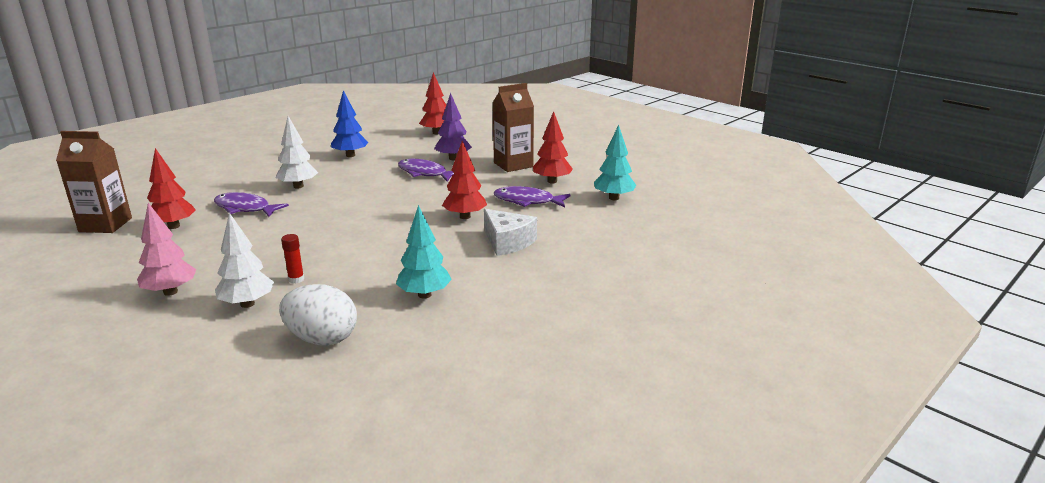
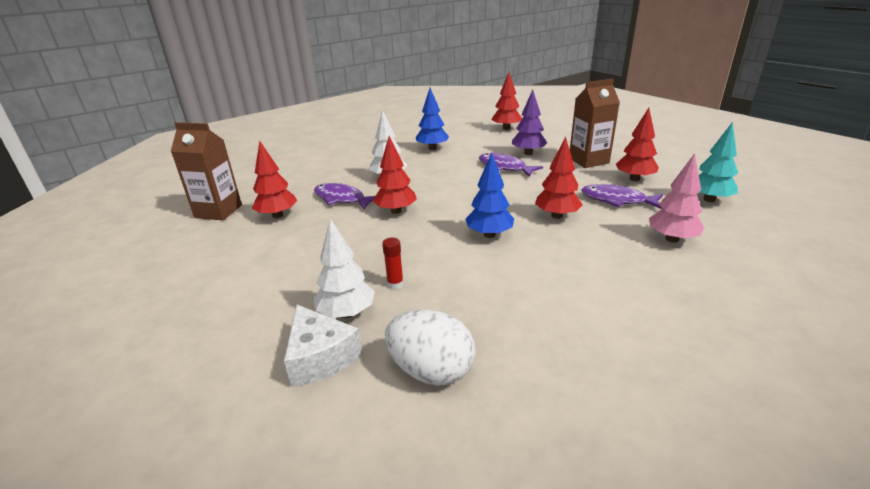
camera: 10 degrees right, 5 degrees up
(170, 292) = (270, 292): pink tree -> pink tree (672, 239)
(303, 218) = (396, 211): none -> red tree
(395, 235) = (489, 234): none -> blue tree
(424, 295) = (538, 314): turquoise tree -> none
(507, 242) = (612, 248): white cheese -> white cheese (320, 357)

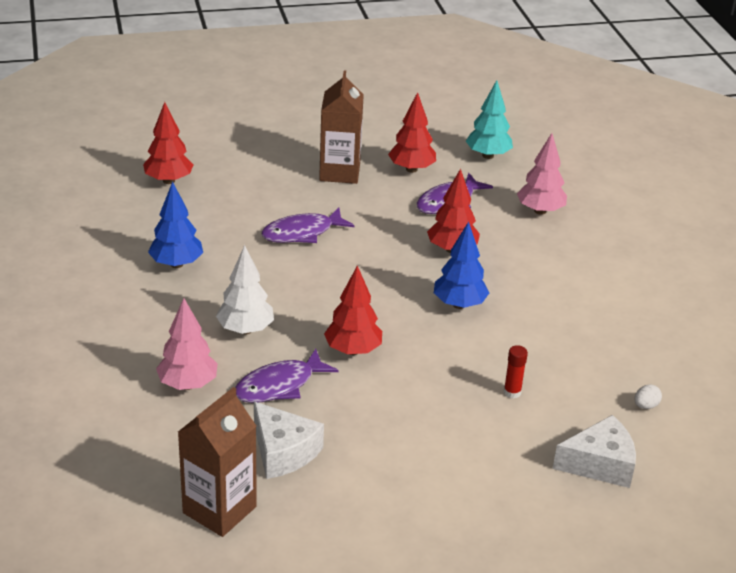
camera: 70 degrees left, 5 degrees up
(277, 215) = (283, 452): red tree -> white cheese
(326, 177) = (188, 384): none -> pink tree
(346, 313) = (543, 435): white tree -> none
(431, 371) = (645, 406): white egg -> white egg, size x0.40
(528, 153) = (275, 200): purple tree -> none

